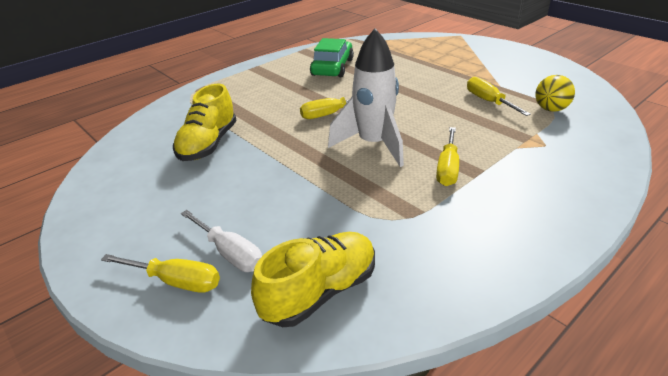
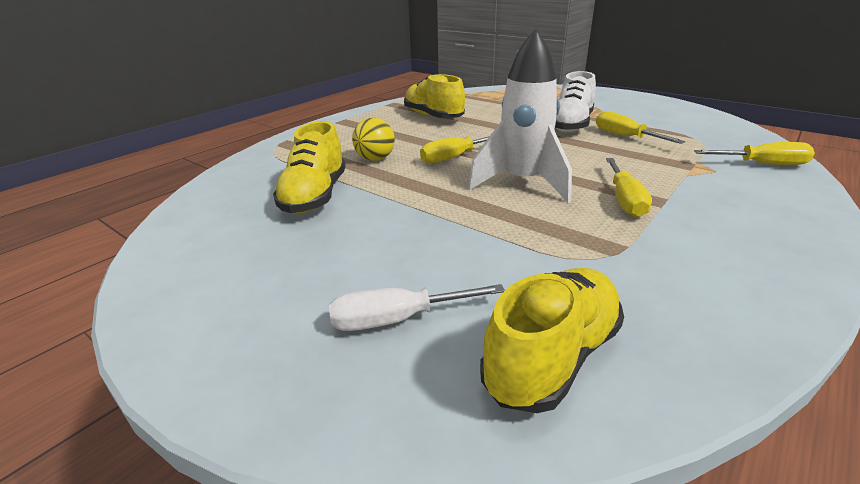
camera: 10 degrees left, 5 degrees down
(176, 281) = (331, 366): yellow screwdriver -> yellow screwdriver (762, 164)
(230, 253) = (397, 319): white screwdriver -> white screwdriver turned 135 degrees clockwise
(332, 67) = (433, 116): green car -> yellow shoe
(447, 85) = (570, 125): none -> white shoe
(550, 109) = (695, 139): yellow ball -> yellow ball (375, 159)

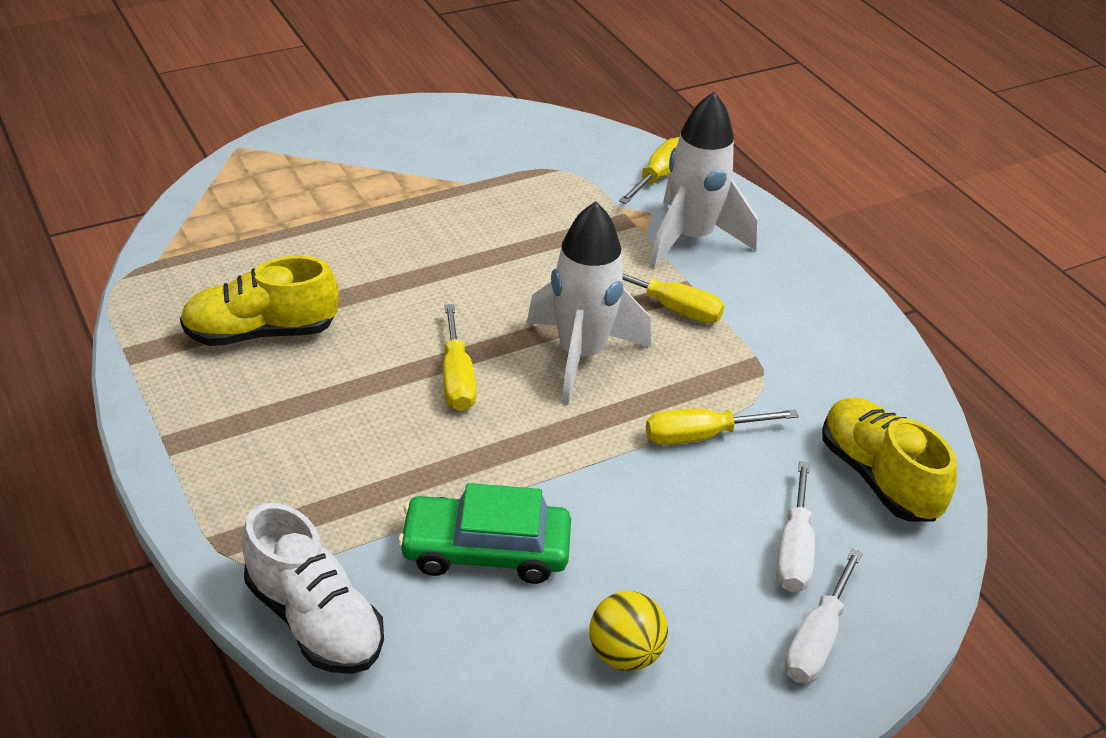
camera: 70 degrees left, 10 degrees up
(284, 360) = (817, 639): none -> white screwdriver
(315, 196) = (486, 550): yellow shoe -> green car
(375, 159) = (397, 455): yellow ball -> yellow ball (624, 654)
(570, 125) = (432, 228): white shoe -> white shoe (314, 620)
(625, 136) = (512, 211): yellow screwdriver -> yellow screwdriver (701, 436)
(719, 190) = (691, 239): none -> white rocket

